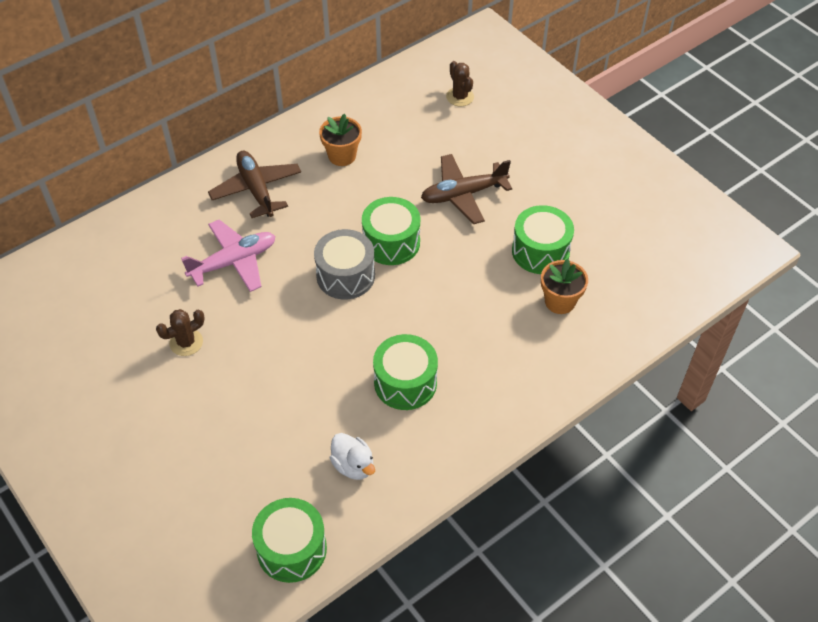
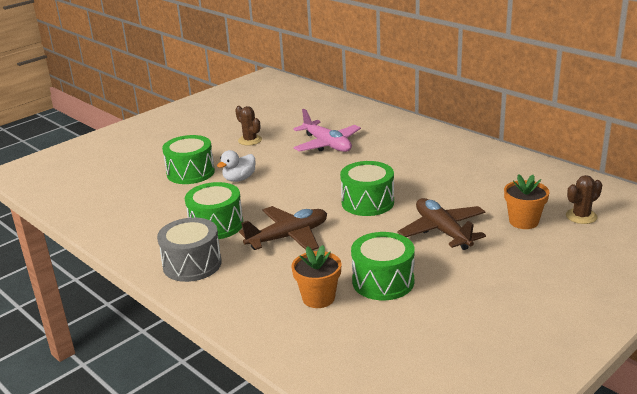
camera: 85 degrees right, 25 degrees down
(256, 190) = (404, 142): brown plane -> brown plane (288, 237)
(291, 549) = (75, 198): green drum -> green drum (190, 172)
(342, 156) = (461, 169): orange flower pot -> orange flower pot (523, 221)
(345, 275) = (324, 187): grey drum -> grey drum (192, 264)
(353, 465) = (139, 212): white duck -> white duck (239, 179)

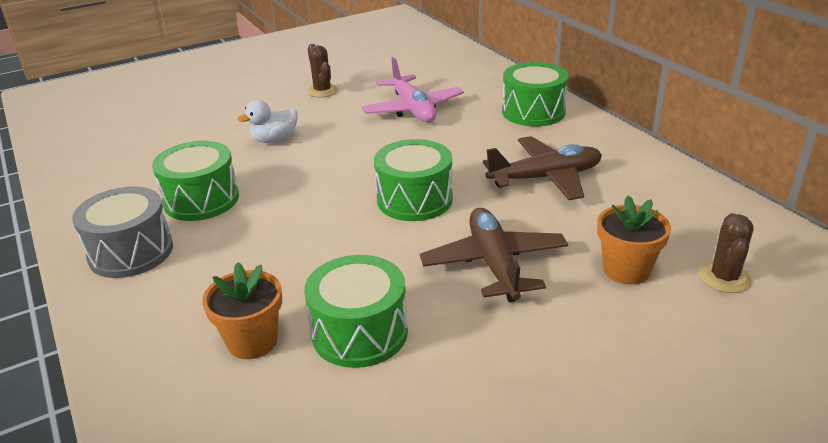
camera: 15 degrees right, 5 degrees up
(190, 172) = (224, 123): green drum -> green drum (533, 112)
(288, 237) = (277, 234): brown plane -> brown plane (545, 178)
(581, 216) = (724, 278): brown cactus -> brown cactus turned 60 degrees counterclockwise

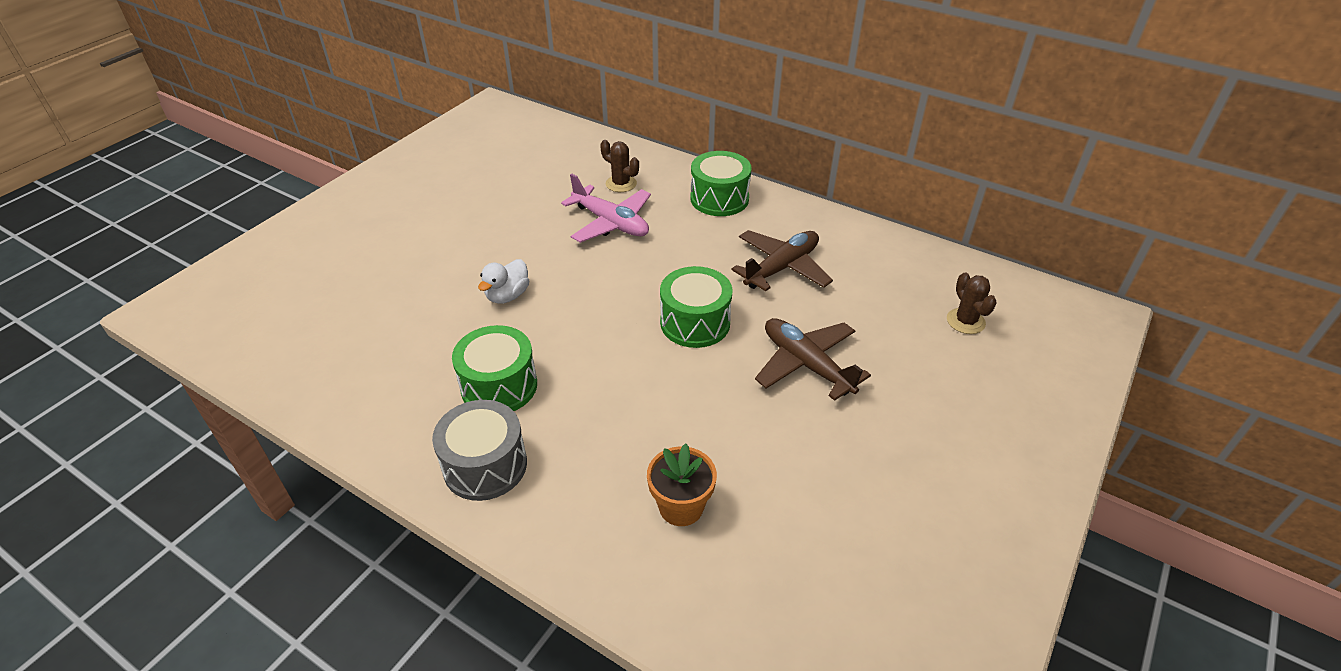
camera: 30 degrees left, 10 degrees up
(322, 91) = (502, 223): brown cactus -> brown cactus (621, 184)
(359, 332) = (757, 464): green drum -> none
(626, 270) = (900, 337): orange flower pot -> none

